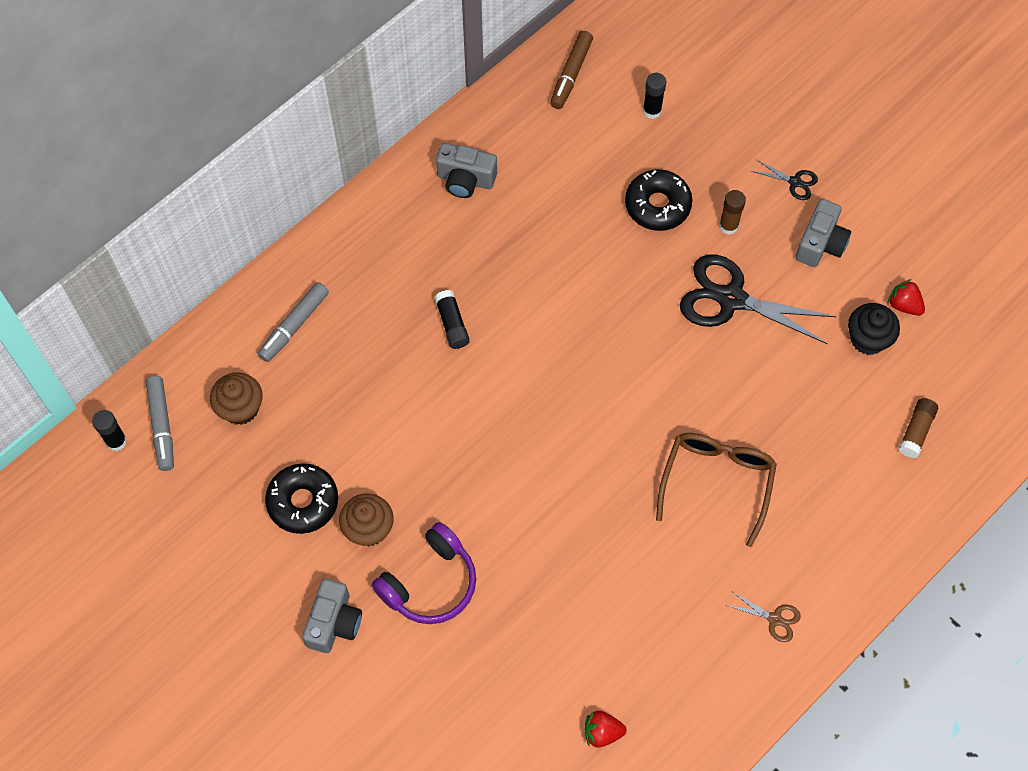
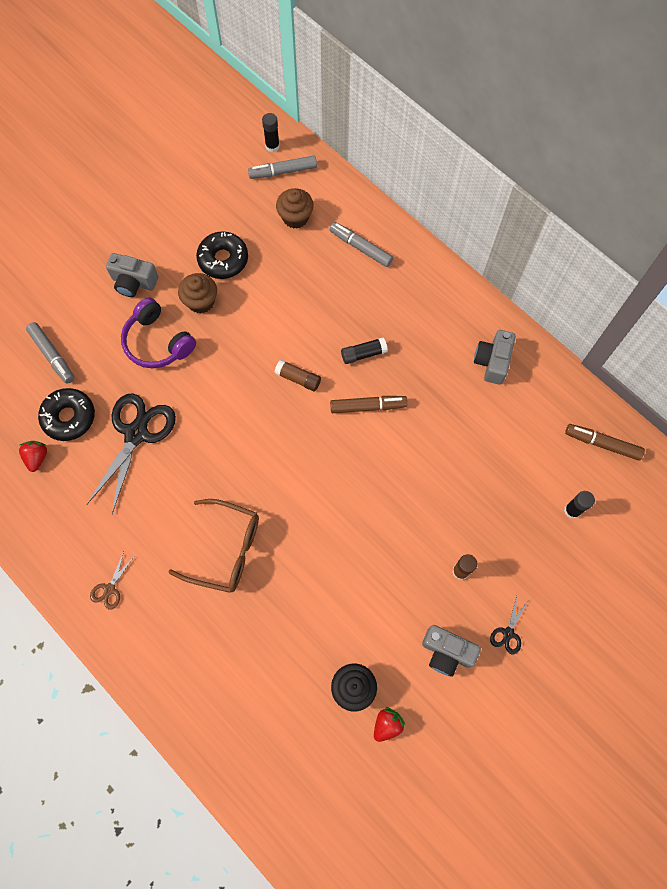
camera: 90 degrees right, 5 degrees up
(447, 728) = (52, 355): none -> grey marker
(525, 320) = (367, 406): none -> brown marker
(657, 205) = (477, 512): black donut -> black donut (69, 417)
(731, 299) = (389, 570): black scissors -> black scissors (136, 433)
(916, 431) = (265, 723): brown glue stick -> brown glue stick (298, 378)

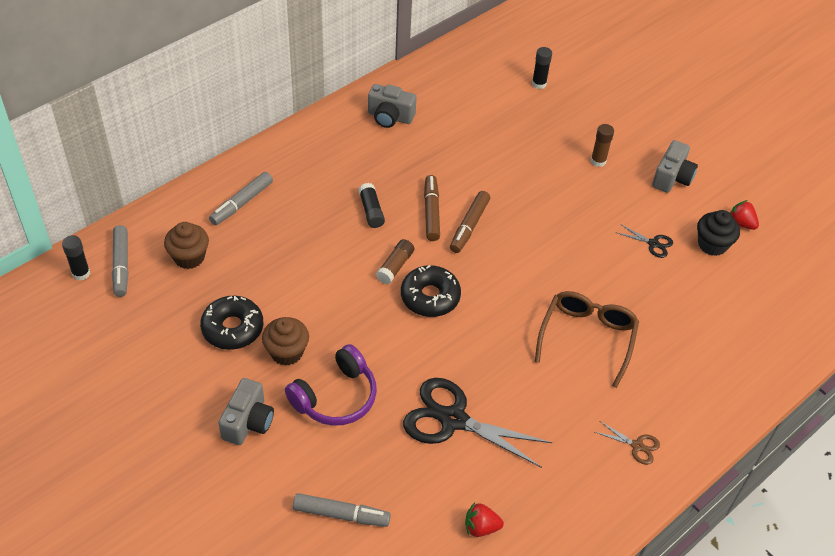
camera: 90 degrees left, 20 degrees down
(52, 355) = (341, 514): grey marker -> grey marker turned 45 degrees clockwise
(69, 417) = (428, 492): black donut -> black donut (430, 297)
(508, 633) = (651, 136): black scissors -> black scissors (653, 243)
(602, 444) = (477, 57): brown marker -> brown marker (469, 226)

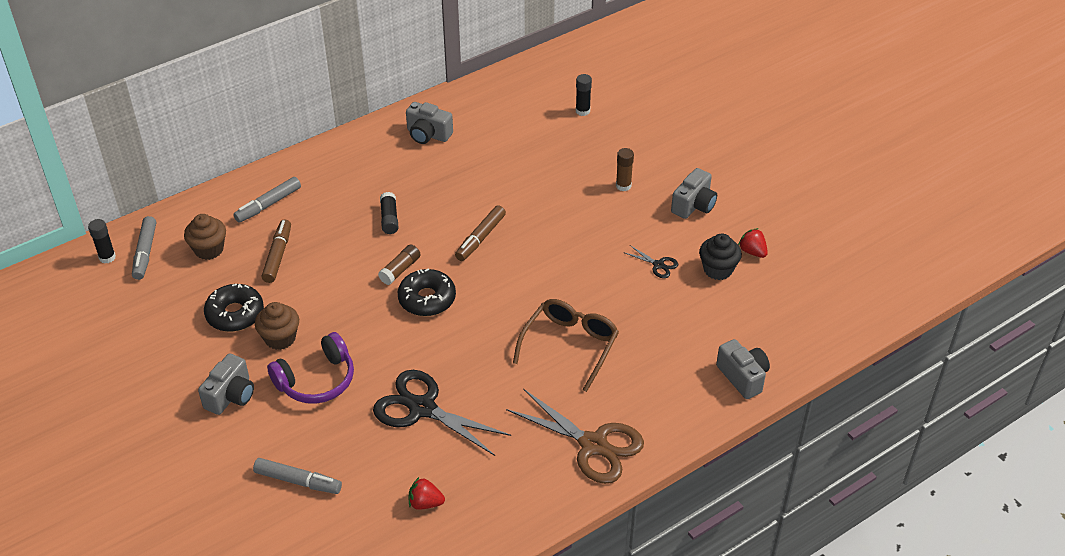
camera: 10 degrees right, 5 degrees down
(431, 212) = (447, 223): brown marker -> brown marker (277, 256)
(637, 446) = (593, 445): brown scissors -> brown scissors, size x2.25
(766, 359) = (743, 377): none -> grey camera

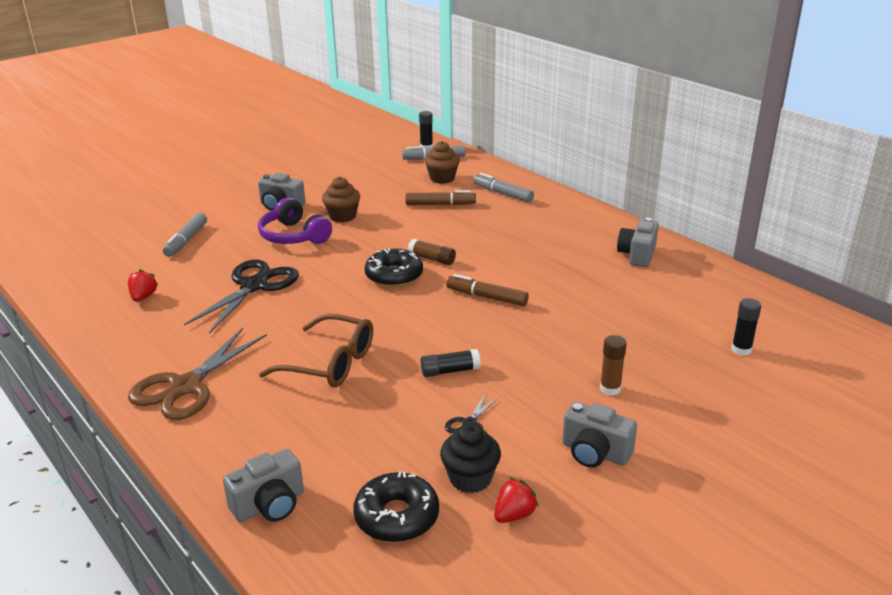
camera: 85 degrees right, 15 degrees down
(235, 314) = (369, 196): black donut -> black donut (397, 517)
(389, 219) = (501, 247): black glue stick -> black glue stick (450, 371)

